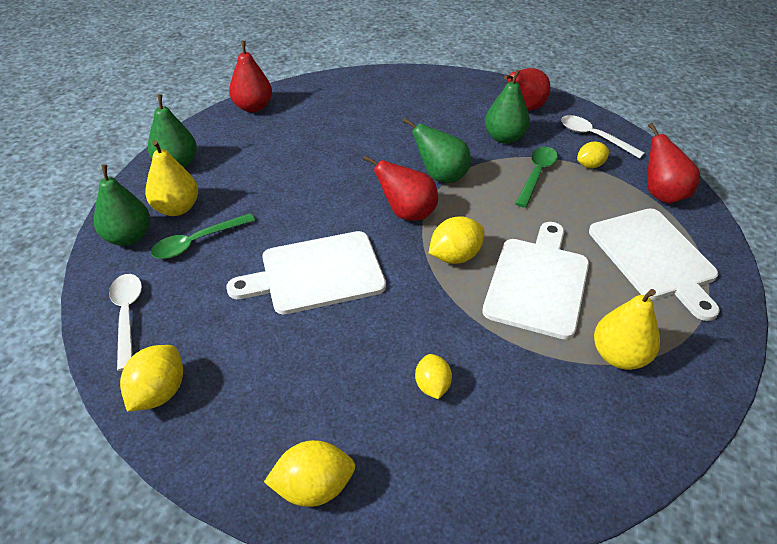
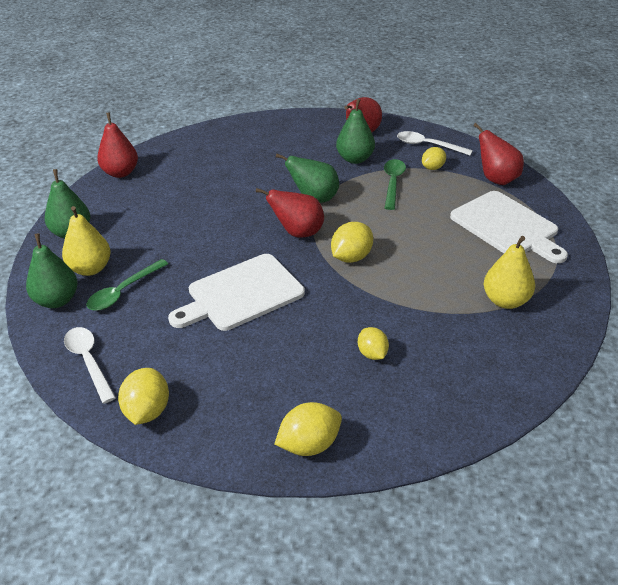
camera: 15 degrees left, 5 degrees down
(538, 283) = (425, 263): white cutting board -> none

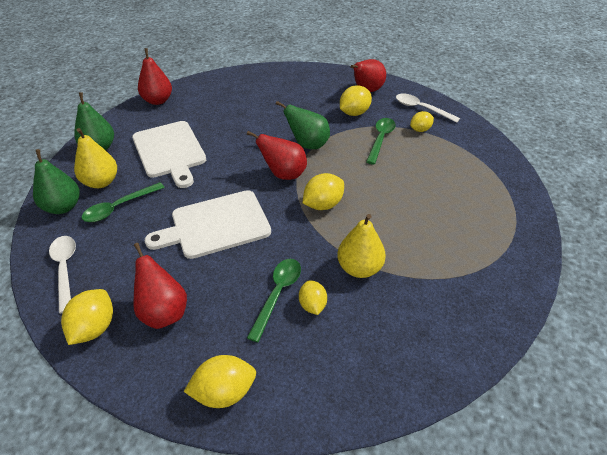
camera: 10 degrees right, 5 degrees up
(332, 350) = (277, 294): none -> green spoon
(355, 159) = (354, 113): green pear -> yellow lemon
(496, 179) = (475, 148): red pear -> red pear (164, 312)
(505, 301) = (453, 271): yellow pear -> yellow pear (359, 268)
(507, 226) = (473, 195): white cutting board -> white cutting board (170, 151)

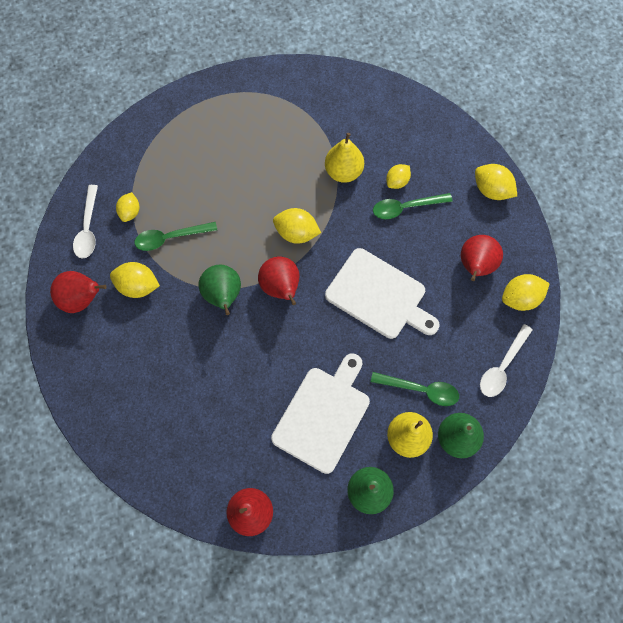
camera: 125 degrees left, 25 degrees up
(420, 130) = (130, 212): yellow lemon -> yellow lemon turned 75 degrees clockwise

